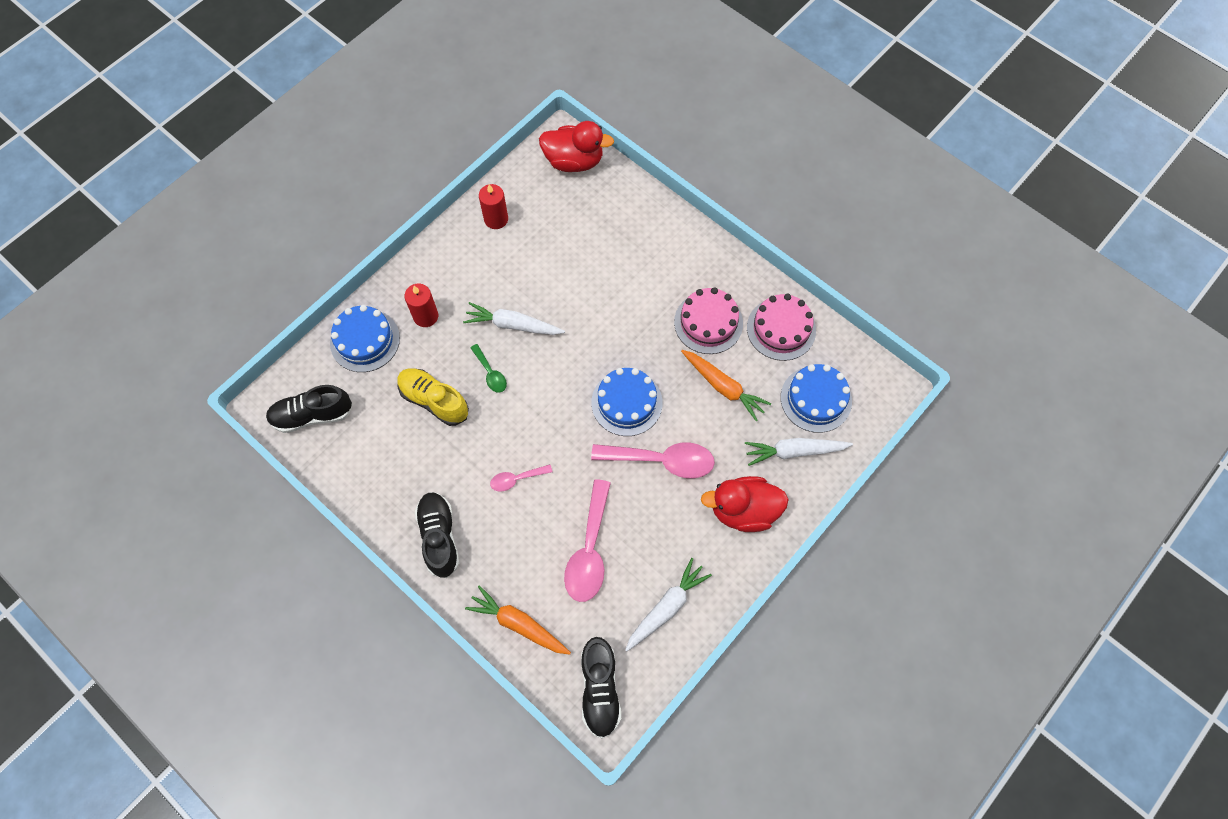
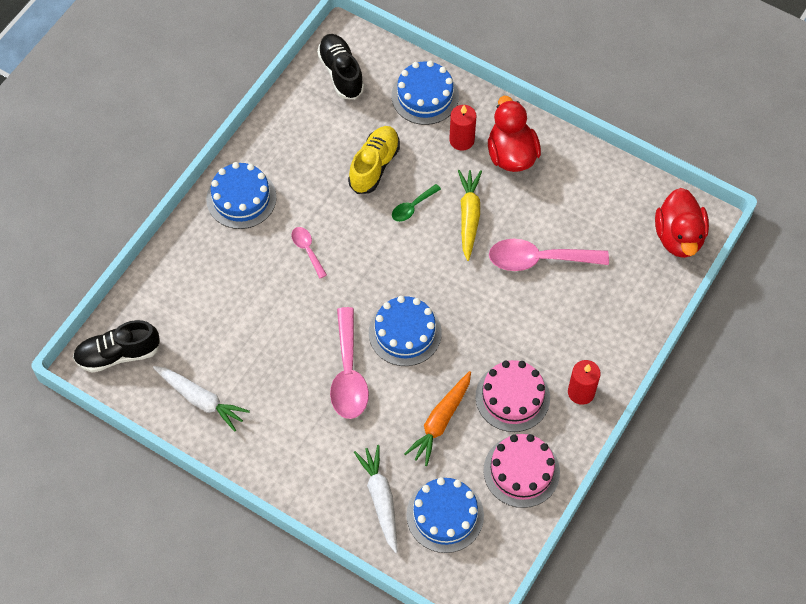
camera: 80 degrees right, 5 degrees down
(439, 537) = (241, 198): black shoe -> blue cake
(496, 219) = (587, 178): red candle -> red candle (581, 392)
(513, 325) = (469, 216): white carrot -> yellow carrot
(518, 624) = (170, 277): orange carrot -> none
(589, 550) = (246, 324): pink spoon -> pink spoon (539, 259)
(743, 510) = (308, 457): red duck -> red duck (511, 155)

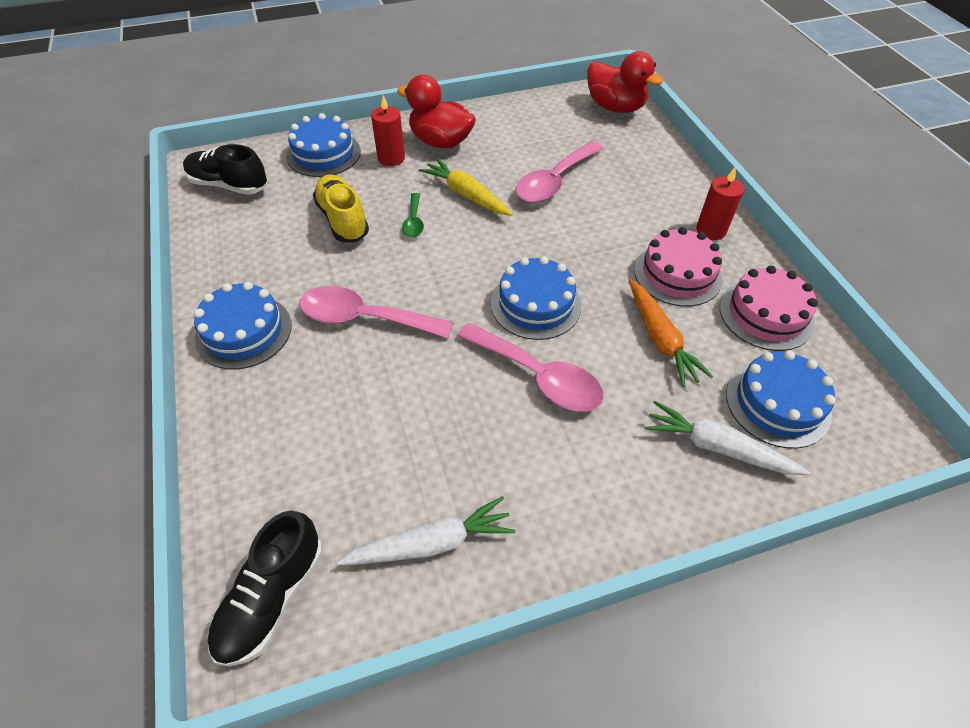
camera: 50 degrees left, 10 degrees down
(307, 250) = (364, 318): pink spoon -> pink spoon, size x1.95

